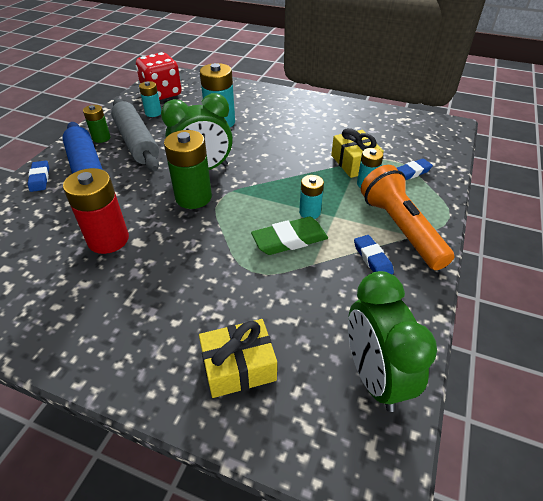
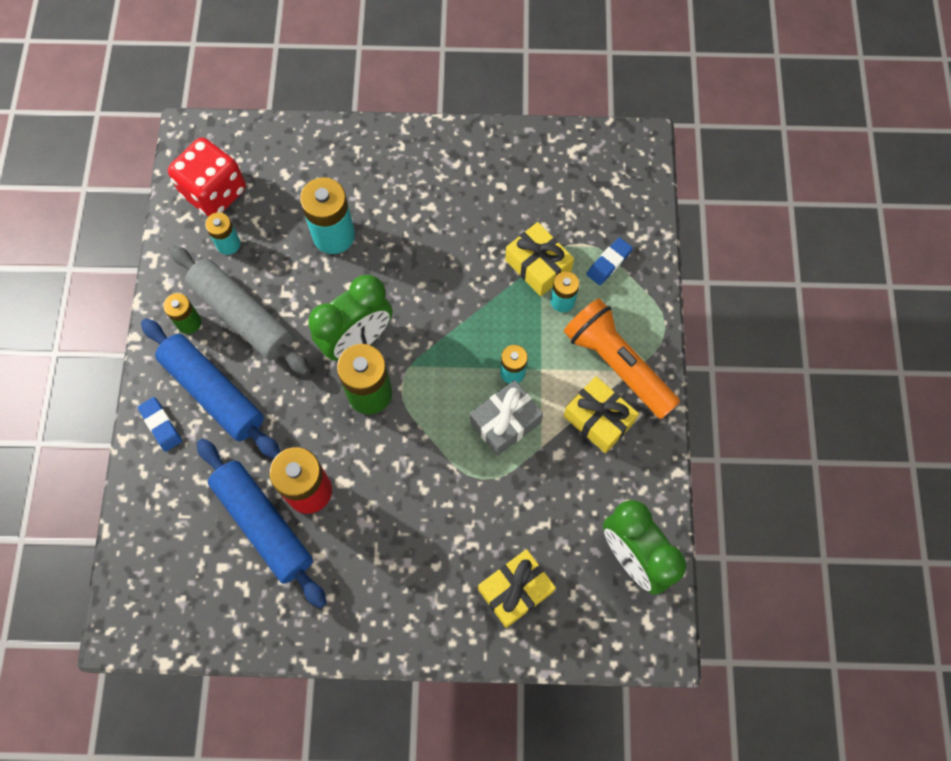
camera: 20 degrees left, 25 degrees up
(58, 250) = (263, 524): none -> blue rolling pin
(289, 240) = (505, 422): green eraser -> grey gift
(372, 258) = (598, 419): blue eraser -> yellow gift

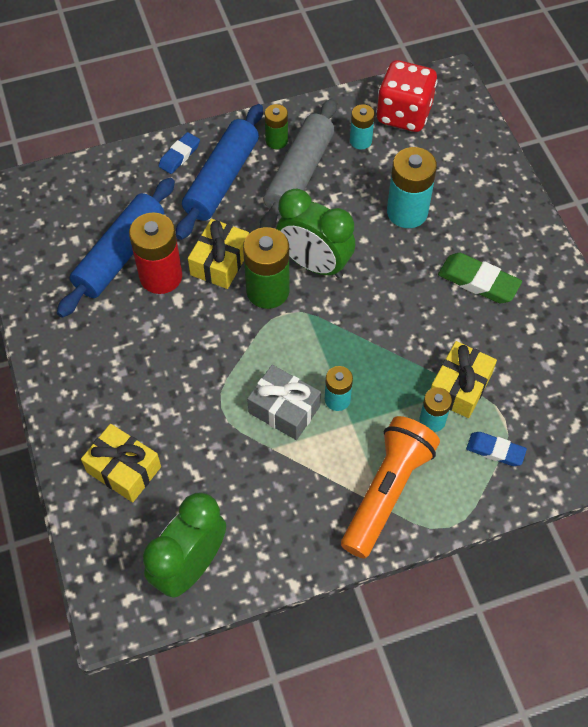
camera: 70 degrees right, 10 degrees down
(437, 206) = (478, 281): none -> green eraser
(598, 419) = (320, 491): yellow gift -> yellow gift (220, 262)

